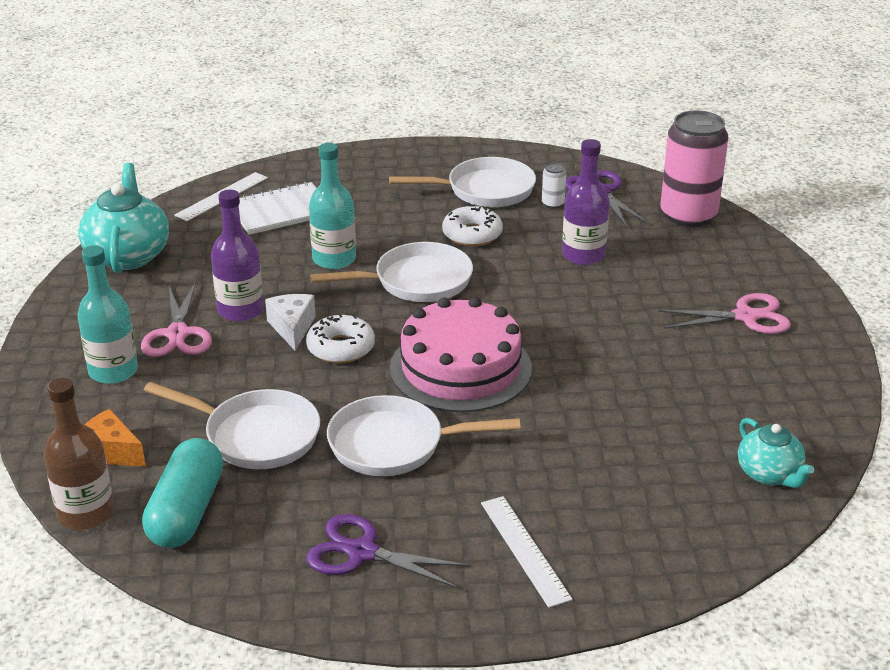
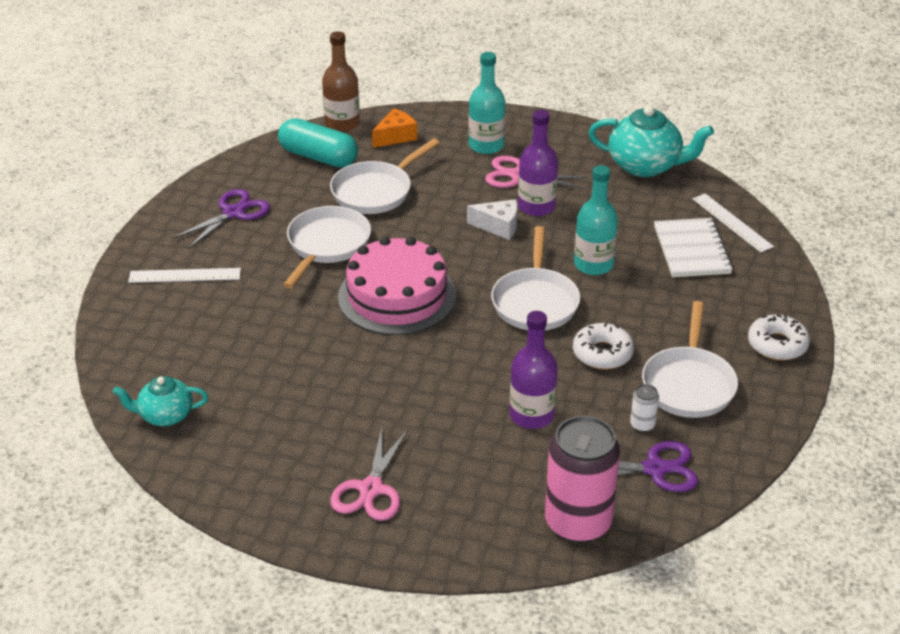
camera: 110 degrees right, 5 degrees up
(341, 348) = (458, 244): white donut -> white donut (777, 344)

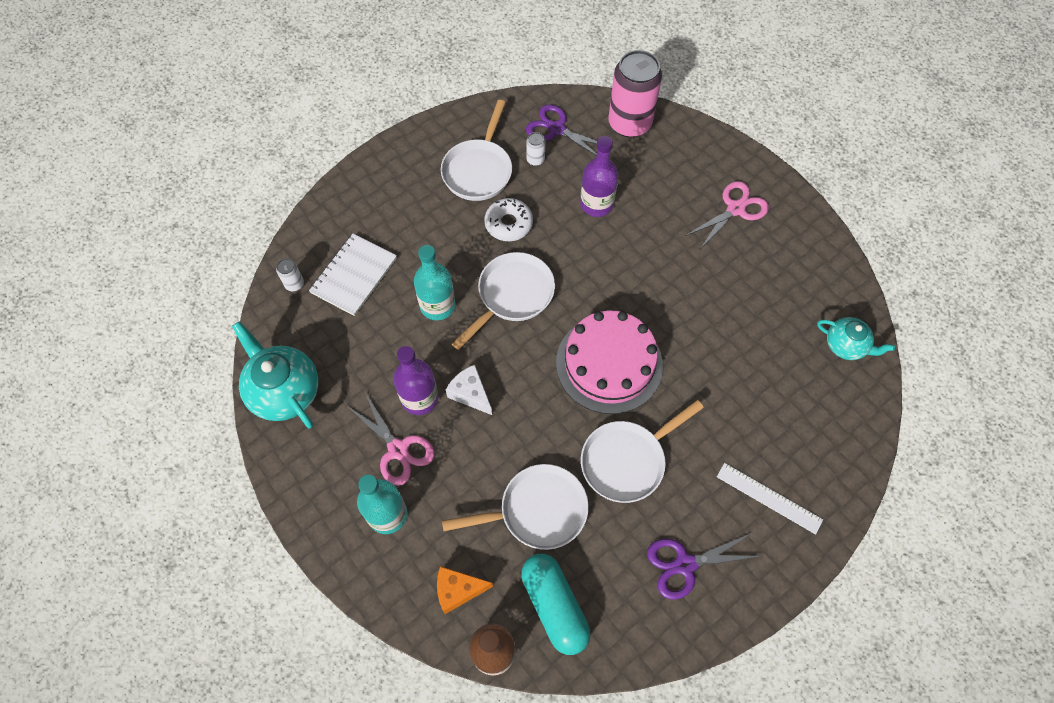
camera: 145 degrees left, 25 degrees up
(688, 384) = (478, 170): white pan -> white pan turned 150 degrees clockwise
(732, 222) = (294, 284): white ruler -> white can
(777, 344) = (392, 165): white donut -> none

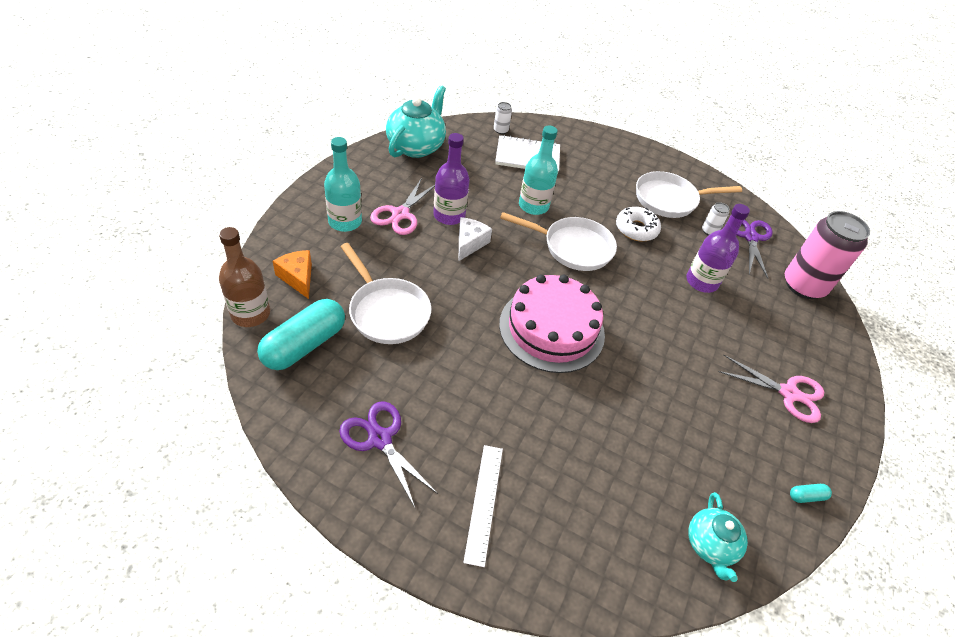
camera: 60 degrees right, 15 degrees down
(627, 460) = (464, 365): white pan -> none
(826, 255) = (806, 496): none -> turquoise capsule

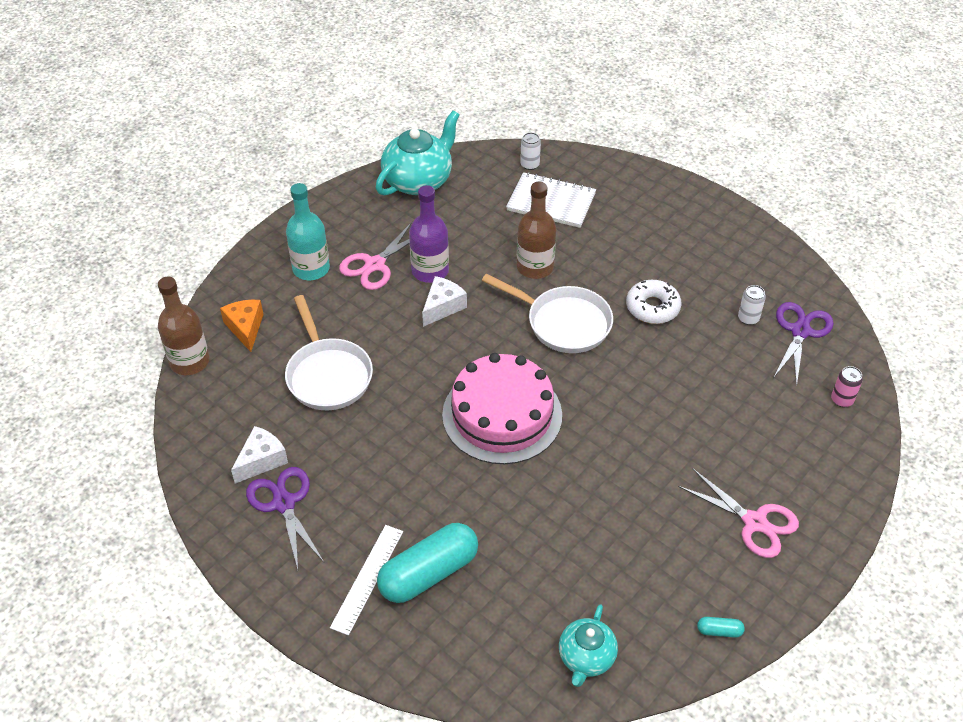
camera: 20 degrees right, 0 degrees up
(304, 345) = (235, 400): turquoise capsule -> turquoise capsule (428, 573)
(346, 399) = (261, 460): none -> white cheese
(533, 206) = (535, 267): turquoise bottle -> brown bottle
(669, 199) = (713, 273): white pan -> none
(701, 282) = (708, 381): purple bottle -> none
(803, 285) = (842, 400): pink can -> pink can, size x0.41

